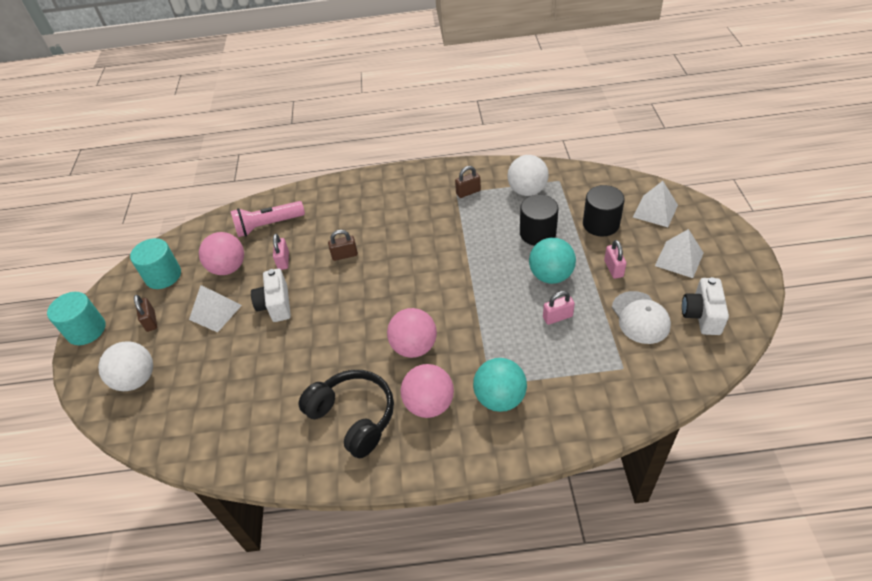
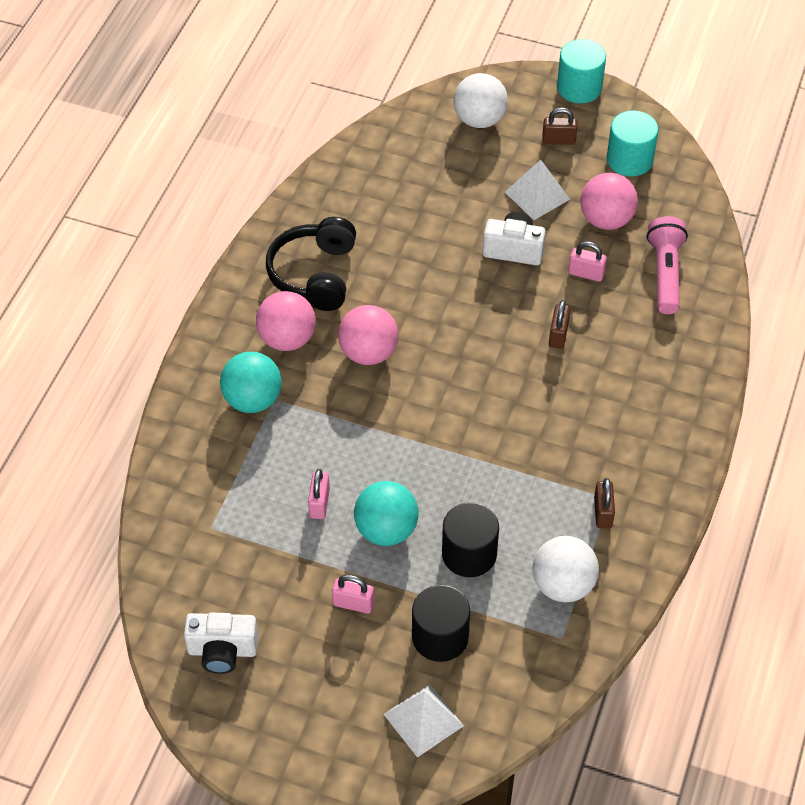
camera: 110 degrees right, 5 degrees up
(353, 417) = (314, 274): black headphones -> black headphones turned 120 degrees clockwise
(640, 317) = (262, 585): white cap -> none
(679, 259) = (320, 688): white pyramid -> none
(702, 315) = (222, 651): white camera -> white camera turned 150 degrees clockwise

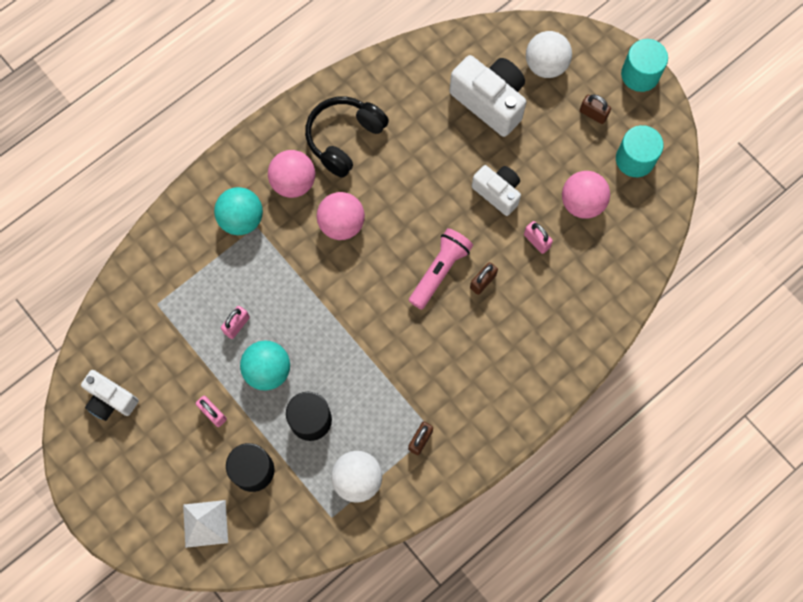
camera: 30 degrees right, 20 degrees up
(446, 175) = (490, 101): none -> white camera
(537, 195) = (545, 155): white pyramid -> none
(665, 274) = (594, 272): pink flashlight -> pink flashlight (439, 271)

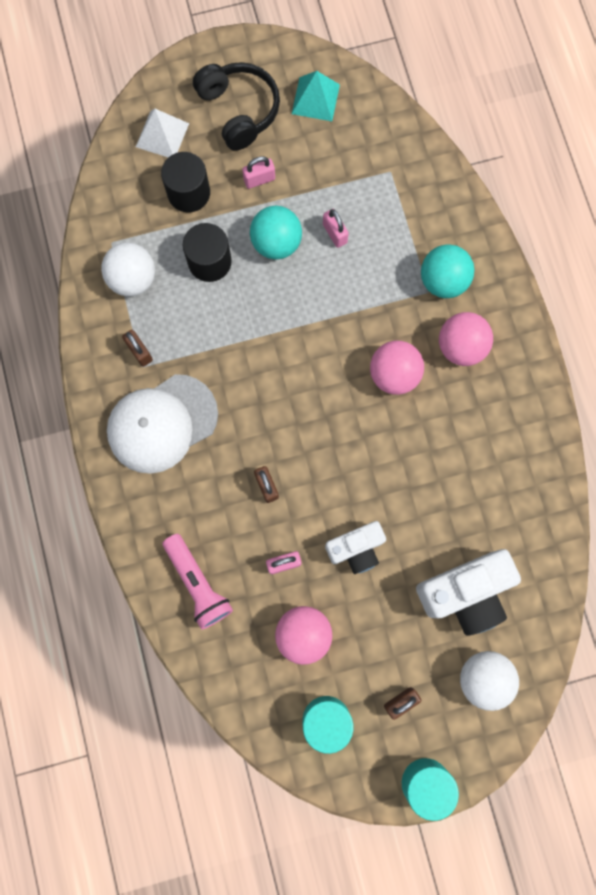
camera: 115 degrees right, 5 degrees up
(111, 400) = (315, 99): white camera -> turquoise pyramid
(344, 138) = (488, 418): black headphones -> black headphones (239, 111)
(439, 271) = (298, 448): pink flashlight -> pink flashlight (198, 583)
(473, 390) = (162, 423): none -> white cap

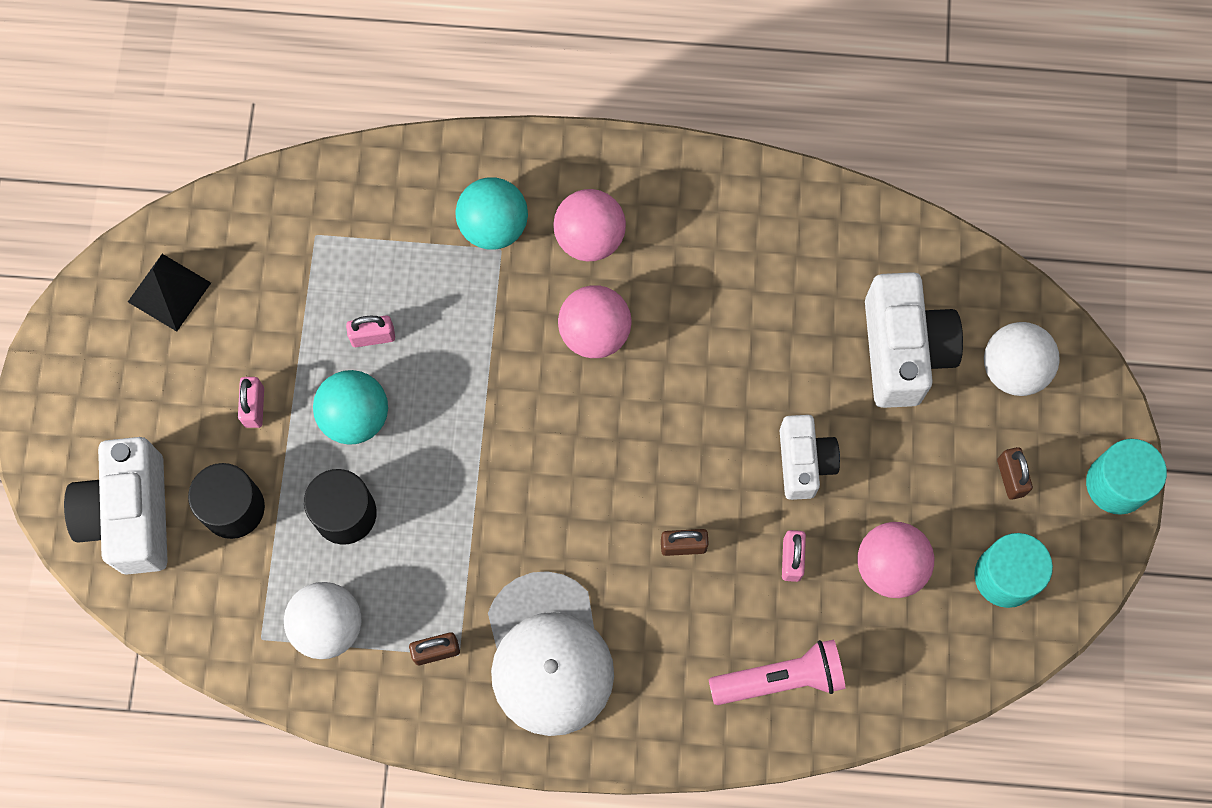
camera: 70 degrees left, 5 degrees down
(162, 135) = (131, 515): white pyramid -> white camera
(239, 111) = (141, 399): black headphones -> none
(315, 99) = (169, 292): turquoise pyramid -> black pyramid

